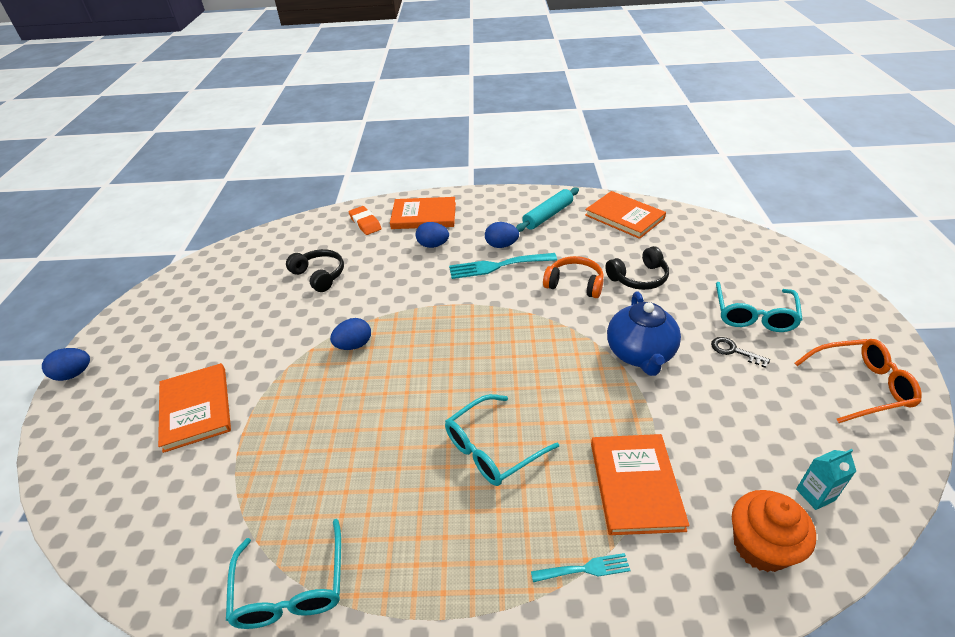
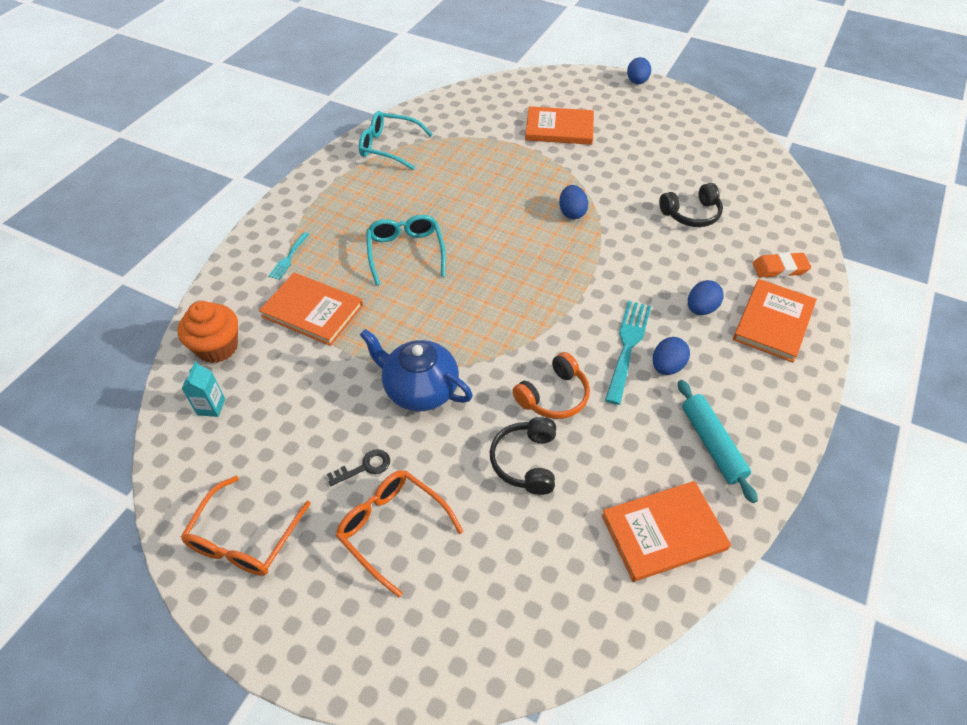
camera: 115 degrees right, 10 degrees up
(753, 315) = (392, 529): turquoise glasses -> orange glasses

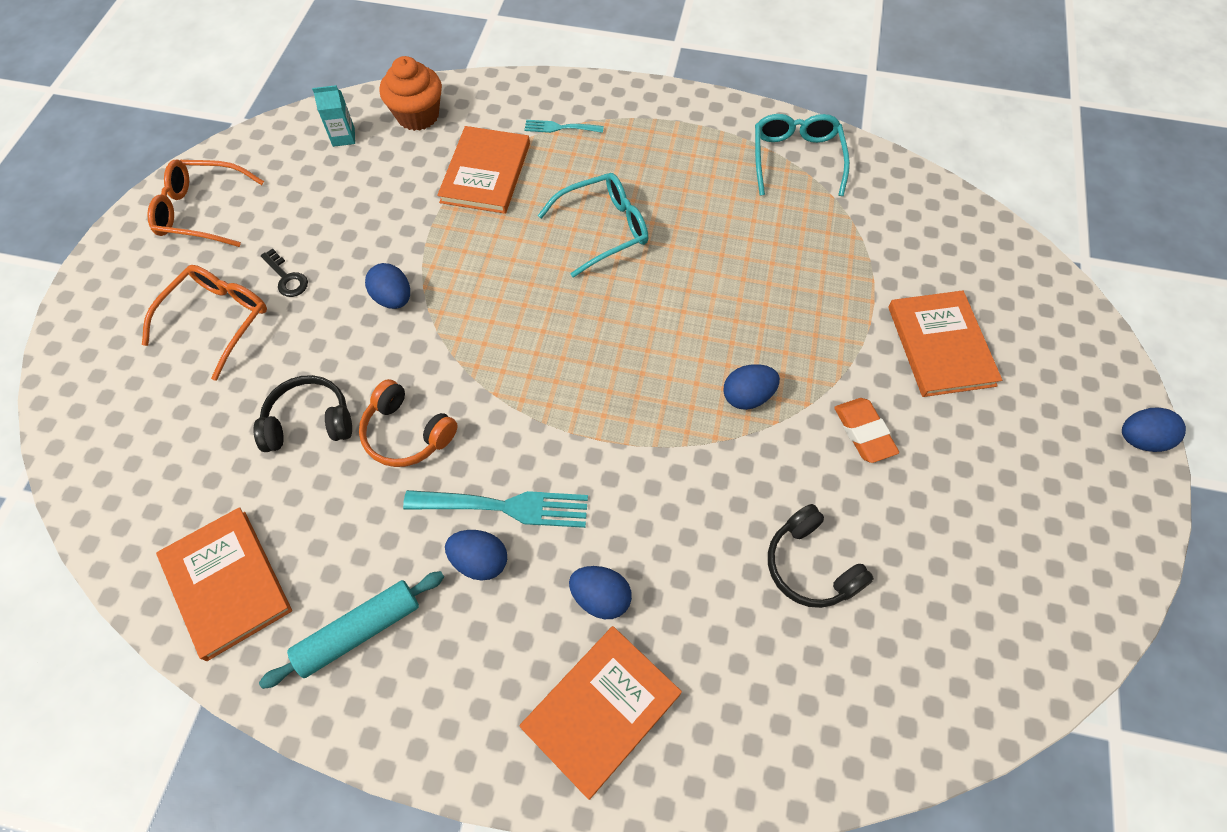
camera: 75 degrees right, 10 degrees up
(420, 390) = (393, 298): blue teapot -> blue egg
(773, 322) = (601, 710): orange book -> orange book turned 60 degrees counterclockwise
(779, 268) = (727, 719): orange eraser -> orange eraser (864, 432)

